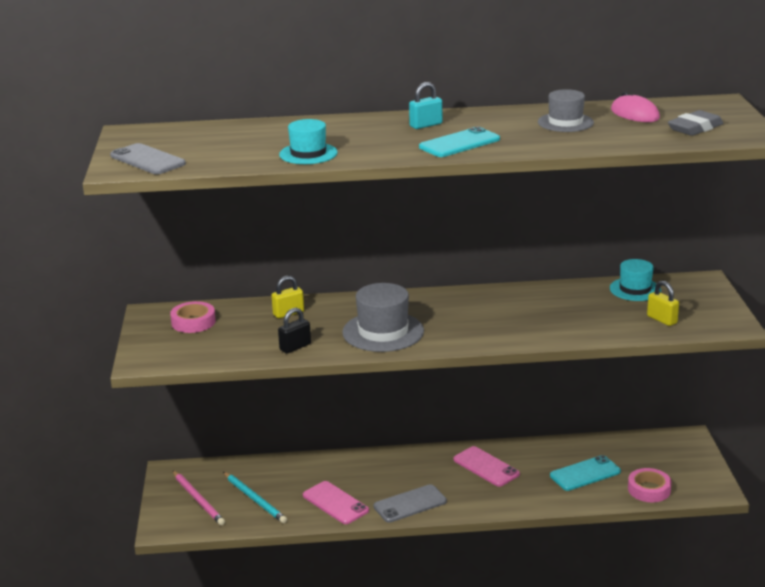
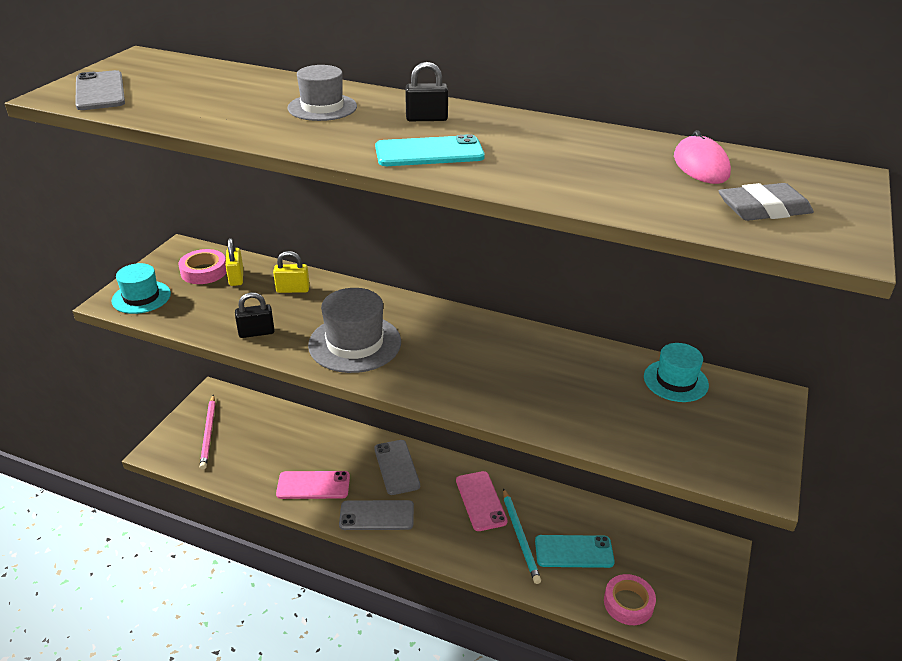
camera: 25 degrees right, 10 degrees up
(255, 499) = (252, 452): turquoise pencil -> turquoise pencil (520, 537)
(308, 154) = (252, 123): turquoise hat -> turquoise hat (141, 297)
(335, 503) = (313, 485): pink phone -> pink phone turned 75 degrees counterclockwise
(395, 468) = (396, 467): none -> grey phone
(426, 125) = (426, 118): turquoise padlock -> black padlock
(565, 122) = (594, 155): grey hat -> grey hat (322, 107)
(662, 319) = (673, 438): yellow padlock -> yellow padlock (236, 277)

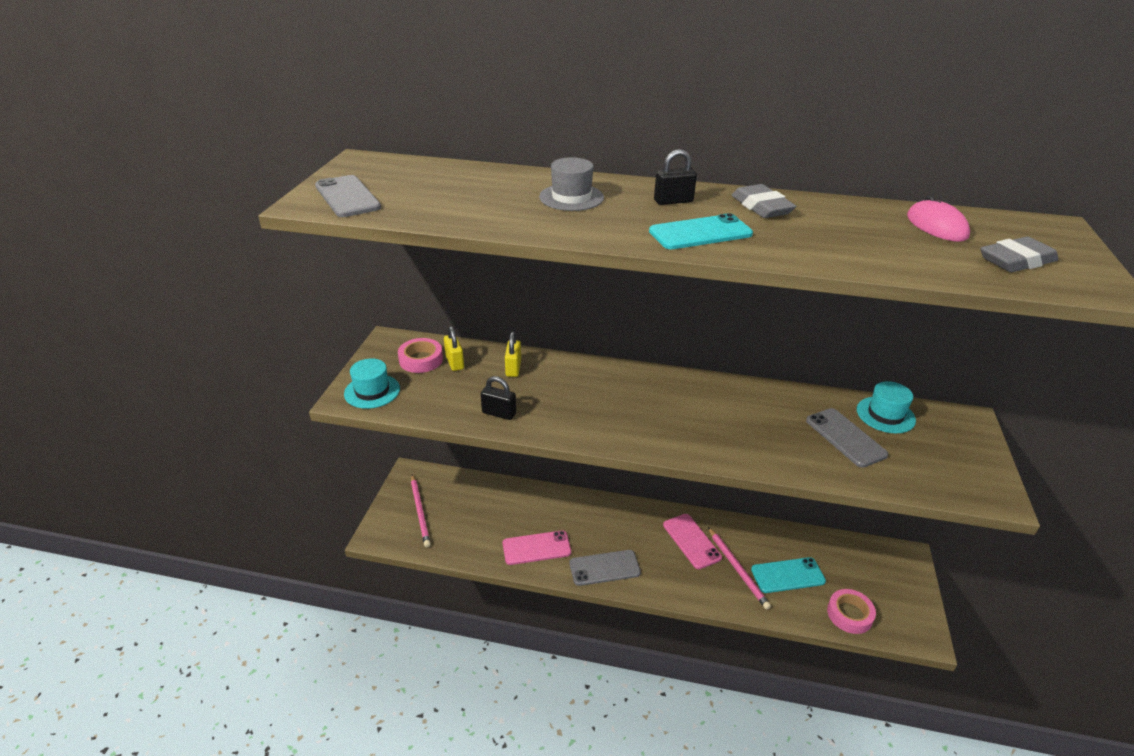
camera: 10 degrees left, 0 degrees up
(256, 332) = (499, 413): black padlock -> black padlock turned 45 degrees clockwise
(293, 289) = (513, 368): yellow padlock -> yellow padlock turned 75 degrees counterclockwise
(355, 343) = (594, 413): grey hat -> none
(396, 467) = (606, 520): grey phone -> grey phone (845, 437)
(518, 131) = (761, 207): none -> grey eraser
(520, 537) = (737, 569): turquoise pencil -> pink pencil

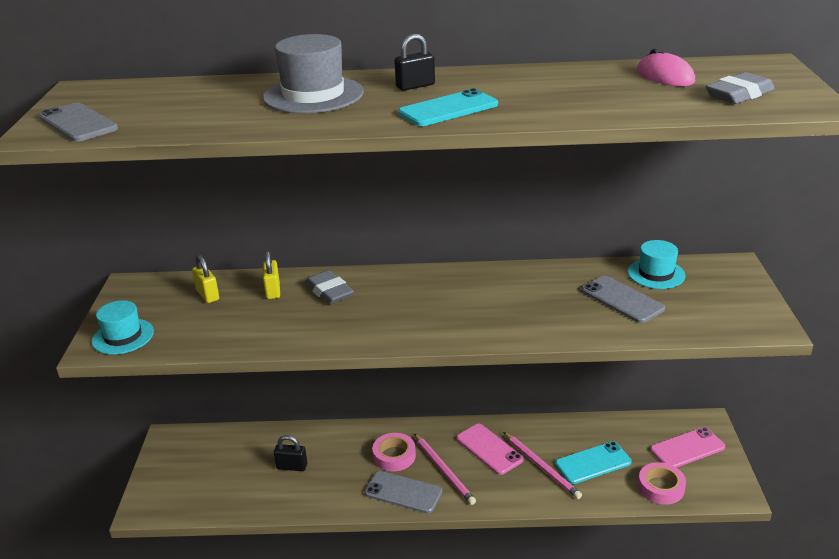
camera: 10 degrees left, 5 degrees down
(420, 512) = (188, 475): pink pencil -> pink pencil (444, 470)
(421, 360) = (170, 298): pink tape -> pink tape (394, 456)
(499, 413) = (268, 335): black padlock -> black padlock (292, 466)
(536, 548) = (326, 487): pink phone -> pink phone (687, 448)
(571, 197) = (313, 95): grey hat -> grey hat, size x1.53
(604, 568) = (403, 492): grey phone -> grey phone turned 45 degrees clockwise
(761, 207) = (501, 80): grey eraser -> grey eraser (329, 291)

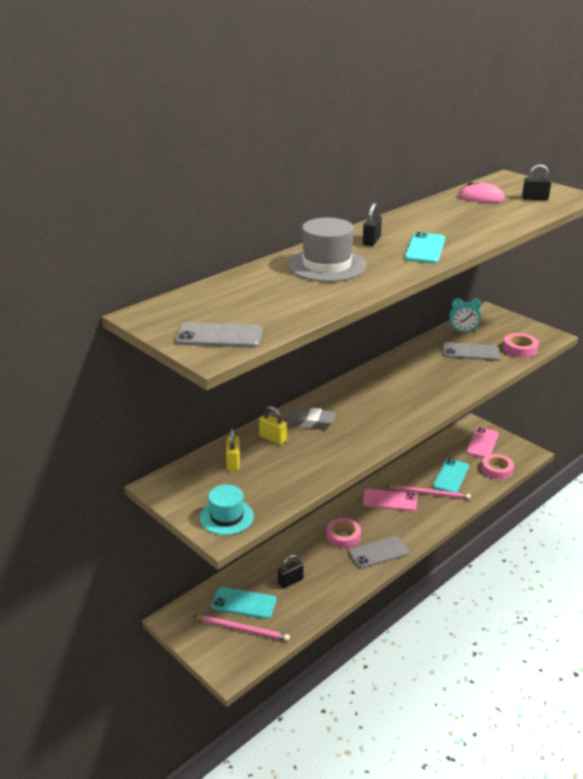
camera: 45 degrees left, 0 degrees up
(208, 295) = (233, 462): yellow padlock -> yellow padlock turned 75 degrees clockwise
(232, 460) = (244, 603): none -> turquoise phone
(444, 470) = (383, 527): pink pencil -> pink pencil (243, 629)
(656, 274) = (463, 331): turquoise hat -> turquoise clock
(694, 323) = (519, 349): none -> pink tape
(739, 94) = (535, 198): grey eraser -> black padlock

